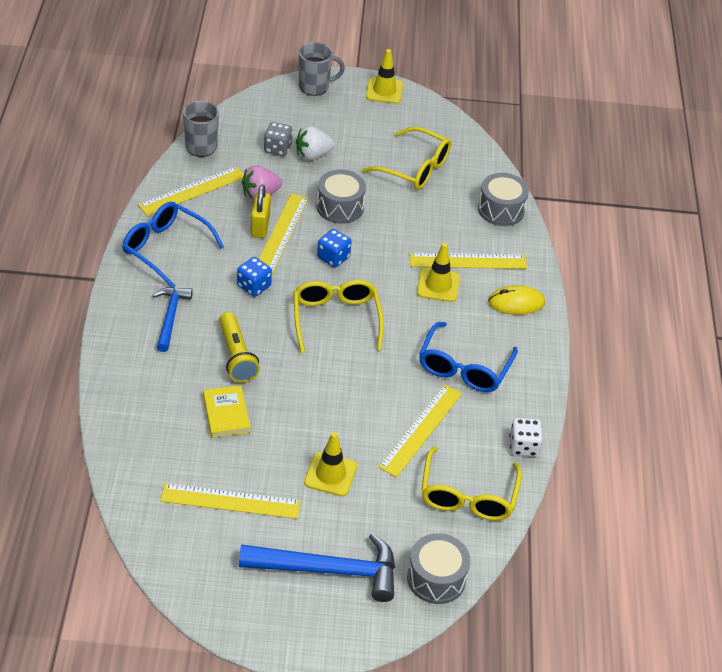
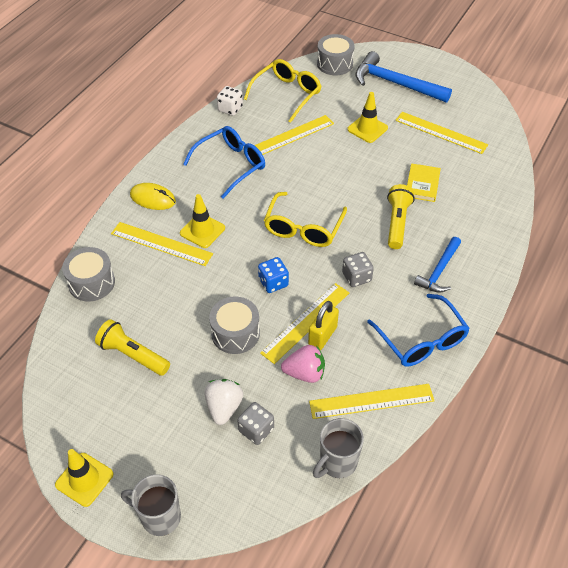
camera: 150 degrees left, 5 degrees up
(254, 286) = (356, 277): blue dice -> grey dice
(313, 155) = (224, 407): white strawberry -> white strawberry turned 90 degrees counterclockwise
(415, 168) = (133, 355): yellow glasses -> yellow flashlight

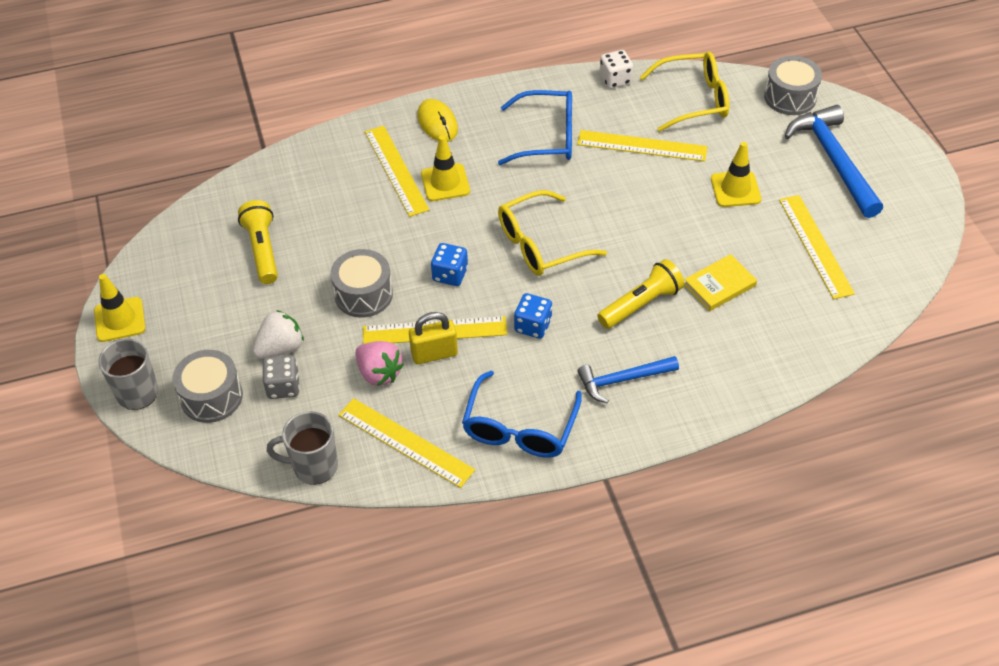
camera: 45 degrees right, 0 degrees up
(91, 283) = (301, 165): grey drum -> grey drum (211, 397)
(356, 277) = (533, 326): grey dice -> blue dice

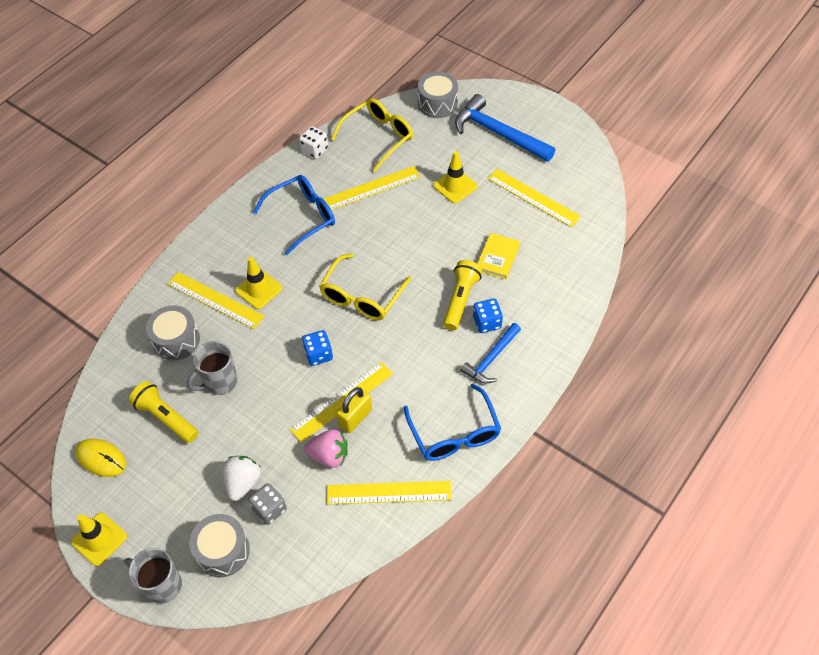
camera: 35 degrees left, 5 degrees up
(313, 466) = (341, 552): grey mug -> grey mug (220, 382)
(363, 294) = (270, 406): grey drum -> grey drum (176, 340)
(437, 123) = (216, 248): yellow mouse -> yellow mouse (101, 458)
(533, 326) = (404, 357): blue dice -> blue dice (487, 322)

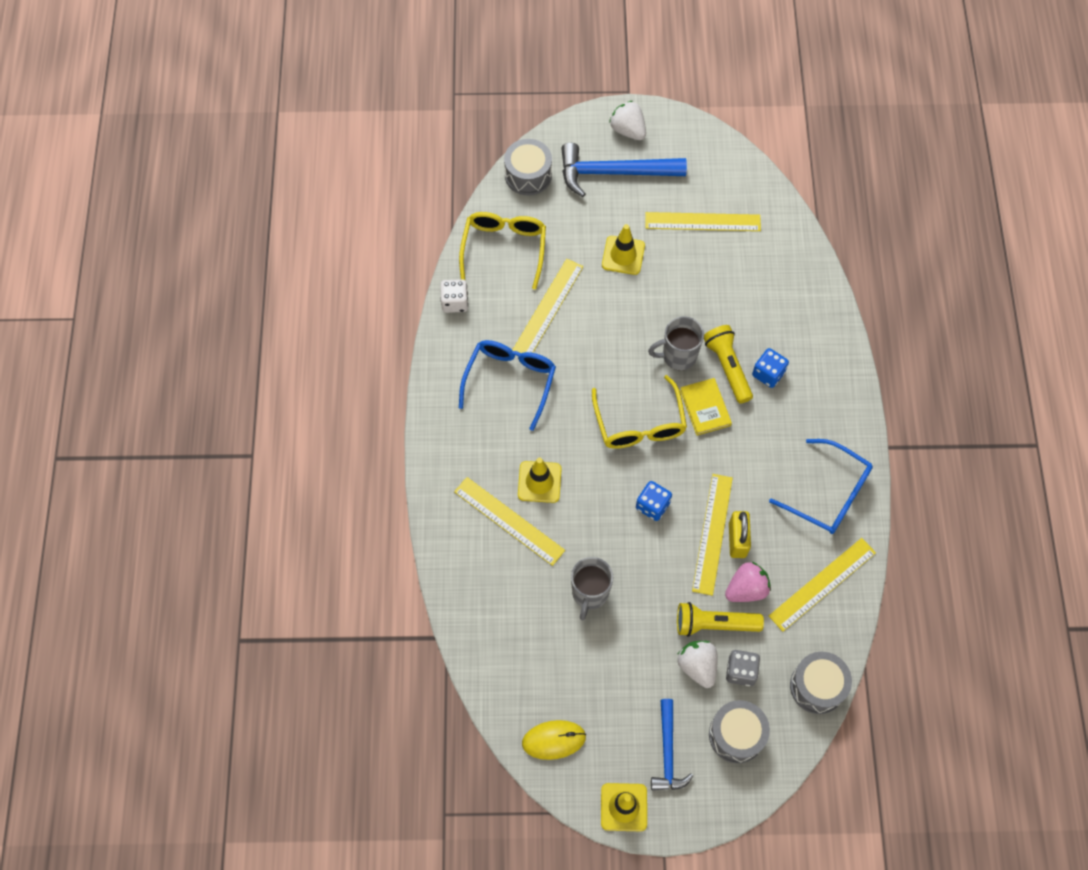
camera: 40 degrees left, 10 degrees up
(162, 585) = (714, 800): grey mug -> grey mug (678, 356)
(166, 418) = (574, 661): yellow flashlight -> yellow flashlight (714, 624)
(176, 340) = (511, 584): grey drum -> grey drum (817, 686)
(215, 300) = (509, 521): yellow ruler -> yellow ruler turned 45 degrees clockwise
(491, 359) = (800, 405): blue hammer -> blue hammer (667, 752)
(498, 258) = (724, 304): yellow book -> yellow book (705, 408)
(533, 113) = (628, 130): none -> white strawberry

